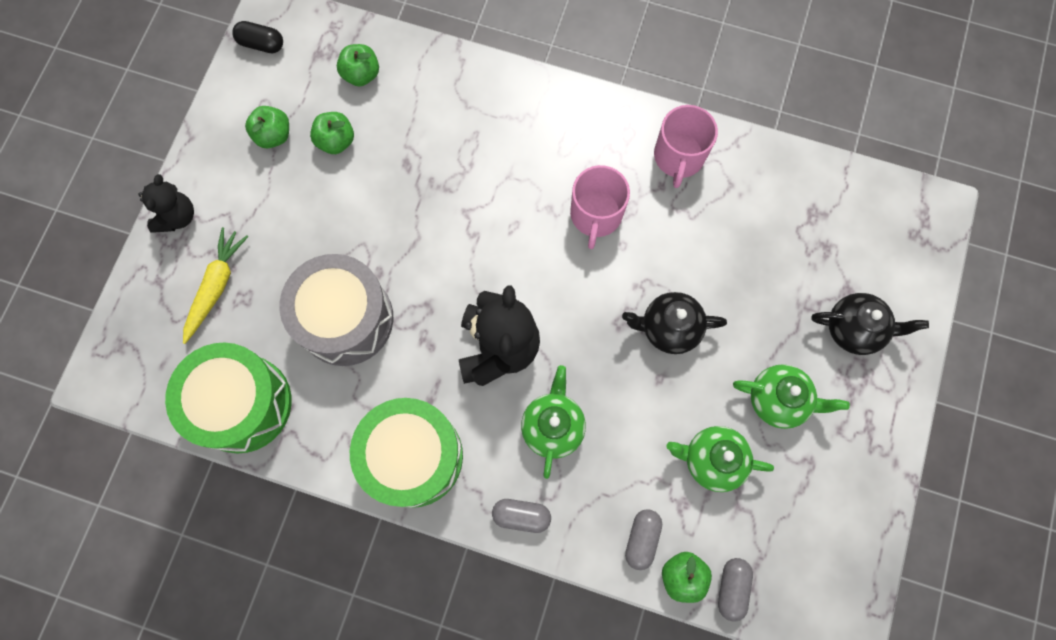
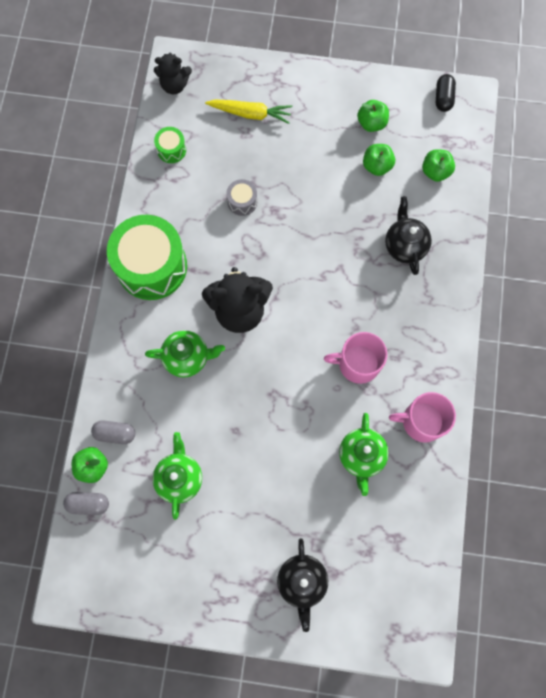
camera: 80 degrees right, 0 degrees up
(177, 216) = (296, 77): black teddy bear -> black teddy bear (174, 85)
(242, 404) = (171, 150): green drum -> green drum, size x0.43
(345, 319) = (242, 202): grey drum -> grey drum, size x0.43
(521, 515) = (121, 346): grey capsule -> none
(668, 328) = (276, 432): black teapot -> black teapot (405, 246)
(778, 400) = (233, 524): green teapot -> green teapot (361, 456)

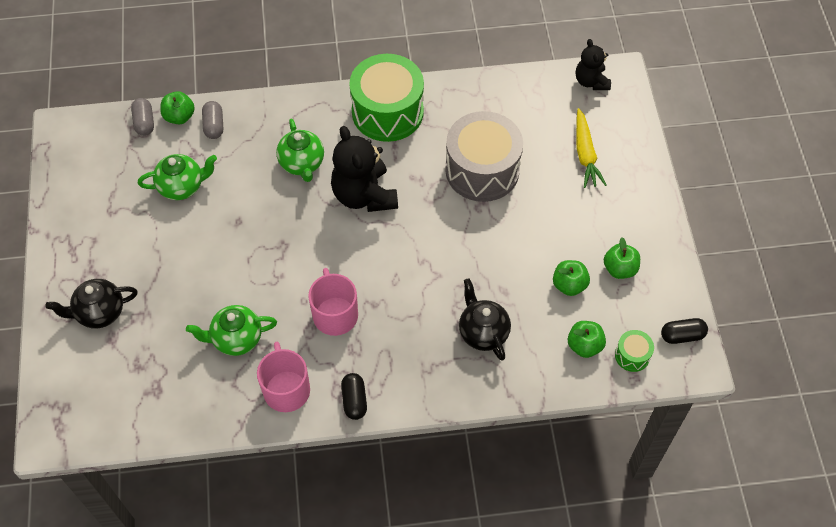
camera: 75 degrees right, 15 degrees down
(171, 150) = (517, 97): green drum -> green drum (632, 355)
(242, 202) = (482, 170): grey drum -> grey drum, size x2.31
(405, 246) = (483, 332): black teapot -> black teapot turned 90 degrees counterclockwise
(445, 366) = (354, 400): none -> black capsule

